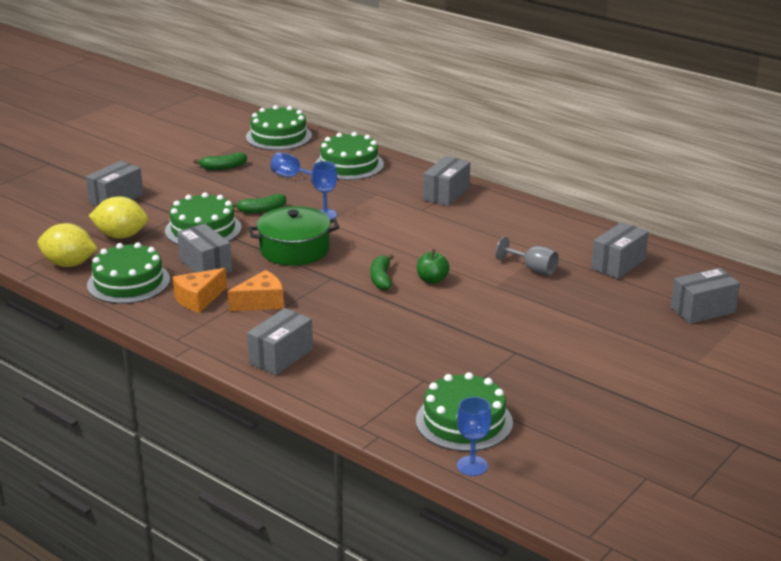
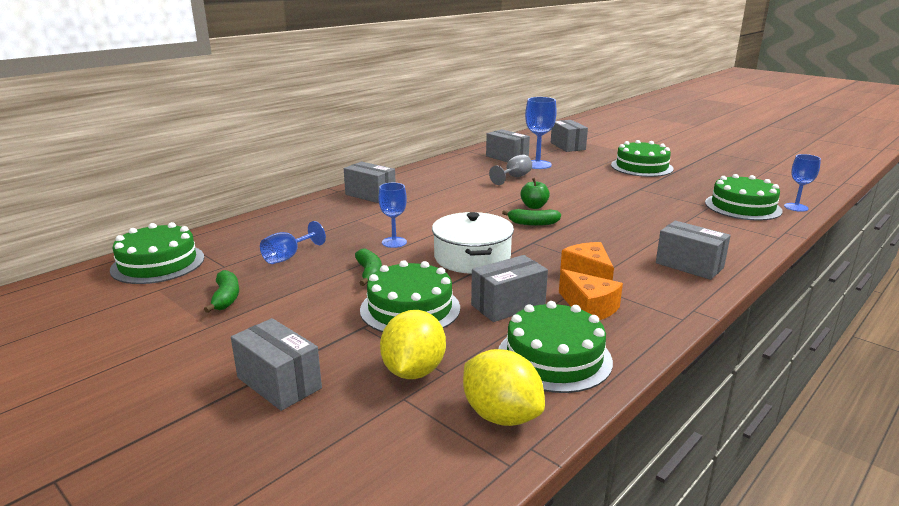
camera: 85 degrees left, 5 degrees down
(69, 264) = (501, 415): yellow lemon -> yellow lemon turned 60 degrees counterclockwise
(294, 249) = (472, 257): green pot -> white pot
(349, 165) = (276, 229): green cake -> green cake (641, 167)
(595, 285) = (537, 164): none -> blue goblet

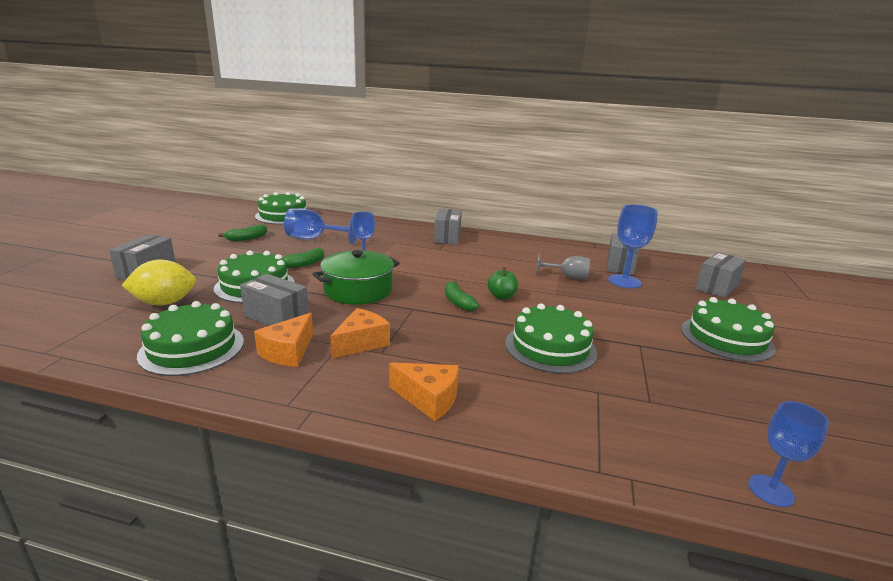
camera: 60 degrees right, 0 degrees up
(288, 257) = (314, 239): blue goblet -> blue goblet, size x1.50
(472, 257) = (358, 290): white pot -> green pot
(501, 415) = (106, 340): yellow lemon -> none
(689, 265) = (428, 399): grey box -> orange cheese
(742, 207) = (690, 431): green cake -> green cake (550, 347)

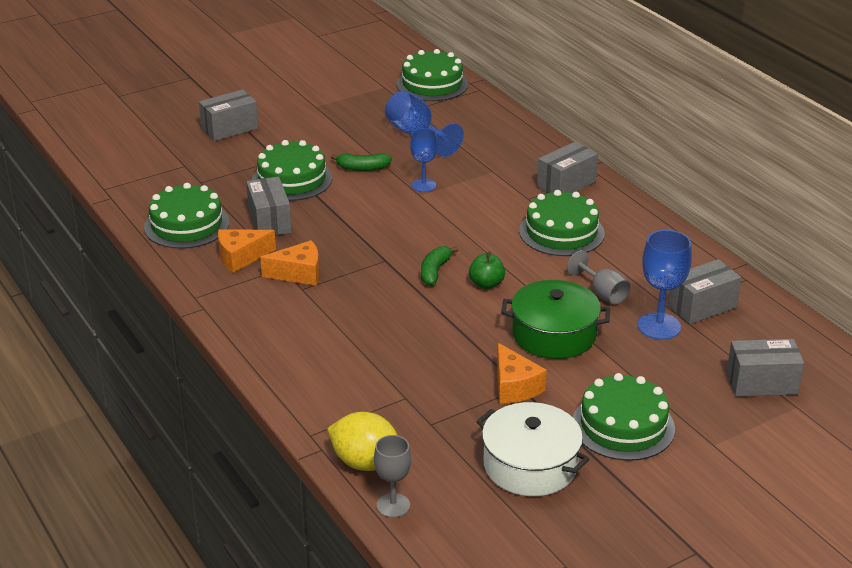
camera: 45 degrees right, 10 degrees up
(164, 303) = (210, 171): yellow lemon -> yellow lemon (365, 463)
(247, 238) = (354, 111): green banana -> none
(358, 290) = (367, 220): green pot -> green pot (554, 334)
(428, 399) = (281, 338): orange cheese -> orange cheese (514, 386)
(550, 347) = (436, 349): green cake -> green cake (561, 232)
(751, 391) = (530, 465): none -> white pot
(770, 490) = (393, 505): blue goblet -> grey goblet

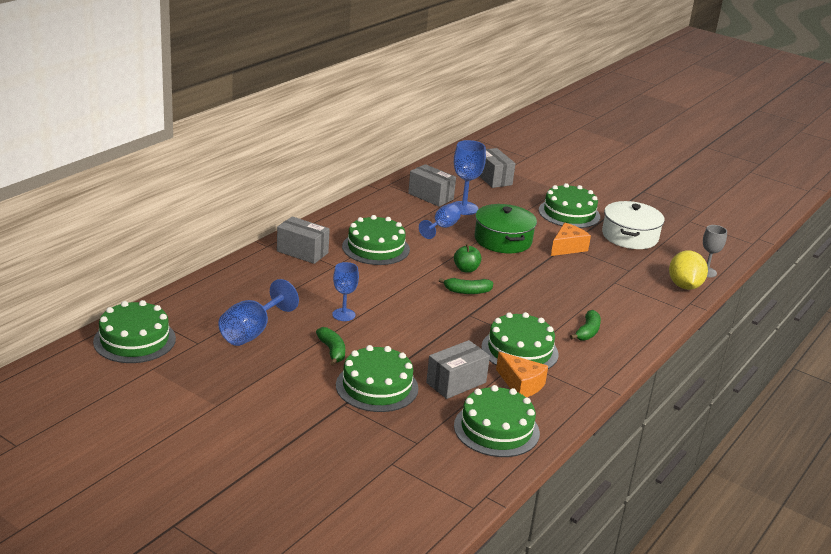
camera: 115 degrees left, 5 degrees down
(229, 128) = (296, 453): grey box -> none
(298, 274) = (519, 350): orange cheese -> green cake
(305, 333) = (587, 332): none -> green banana
(603, 293) = (442, 228): grey goblet -> blue goblet

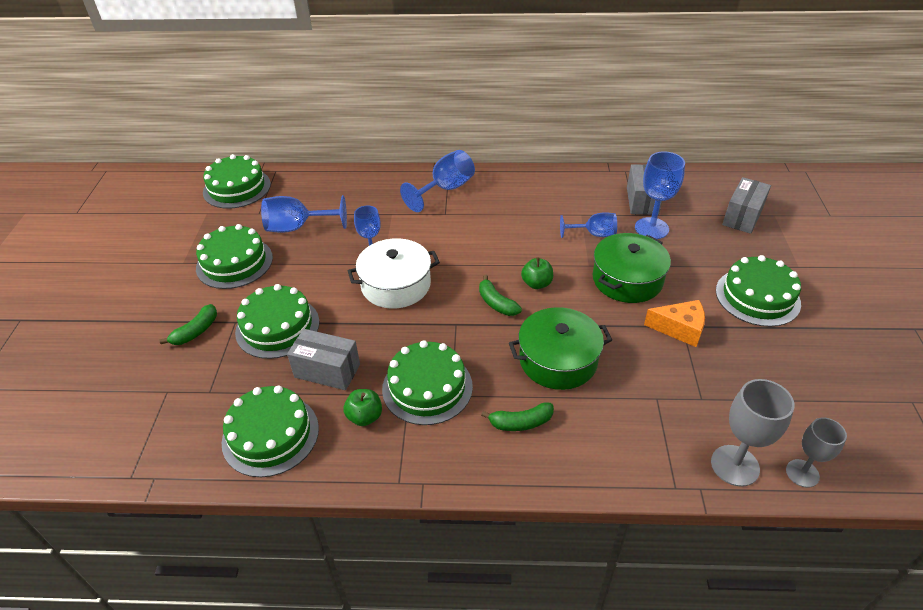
camera: 60 degrees right, 15 degrees up
(302, 252) = (445, 189): grey box -> blue goblet
(332, 351) = (309, 277): green banana -> green banana (196, 331)
(376, 248) = (503, 218): green cake -> green cake (234, 263)
(521, 384) = (365, 417): orange cheese -> green apple
(548, 296) = (558, 360): none -> green pot
(630, 236) = (783, 365): white pot -> white pot (396, 285)
(684, 286) = (735, 465): yellow lemon -> grey goblet

